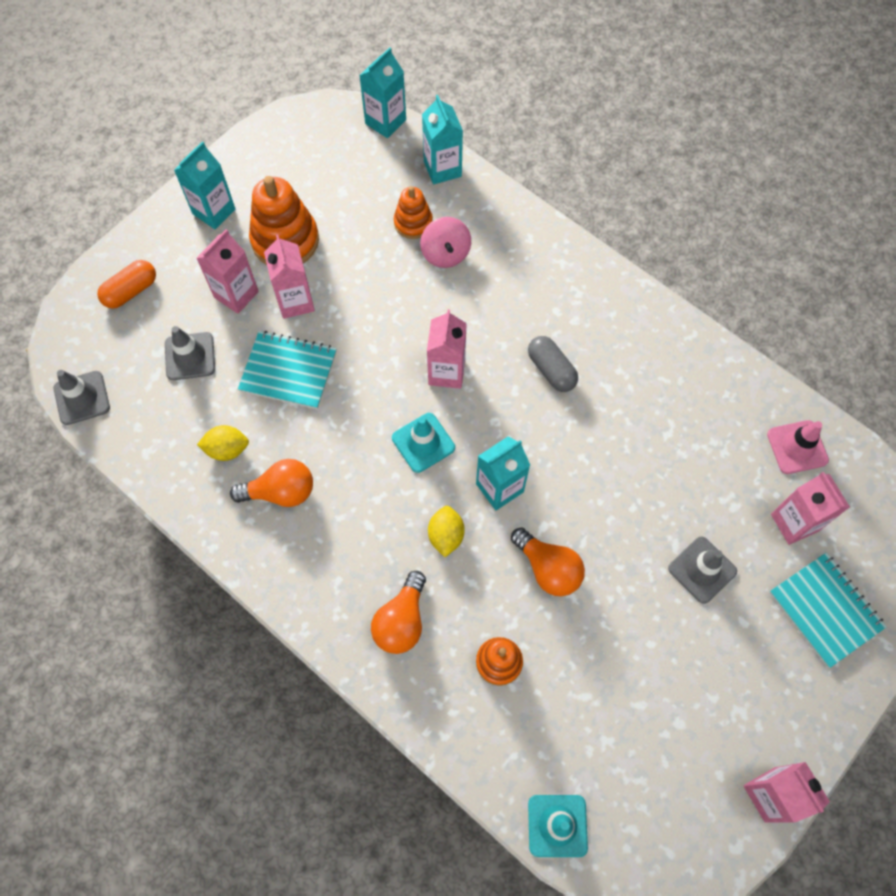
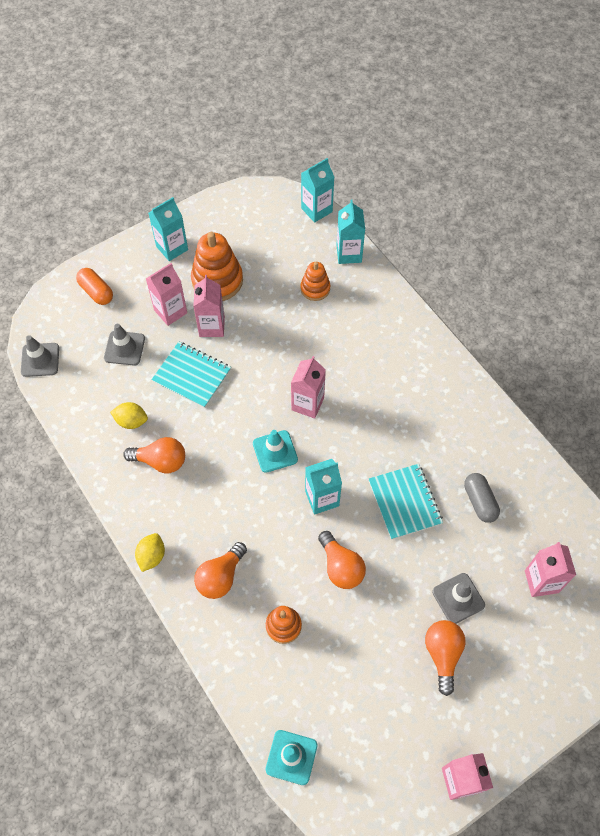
camera: 15 degrees right, 5 degrees down
(131, 291) = (96, 292): orange capsule -> orange capsule turned 75 degrees clockwise
(445, 253) = (332, 316): pink spinning top -> none
(446, 535) = (271, 523): yellow lemon -> yellow lemon (151, 556)
(551, 370) = (387, 421): grey capsule -> grey capsule (479, 501)
(704, 644) = (442, 654): none -> orange light bulb
(797, 447) = (560, 525): pink traffic cone -> none
(825, 610) = (546, 654): turquoise notebook -> turquoise notebook (405, 502)

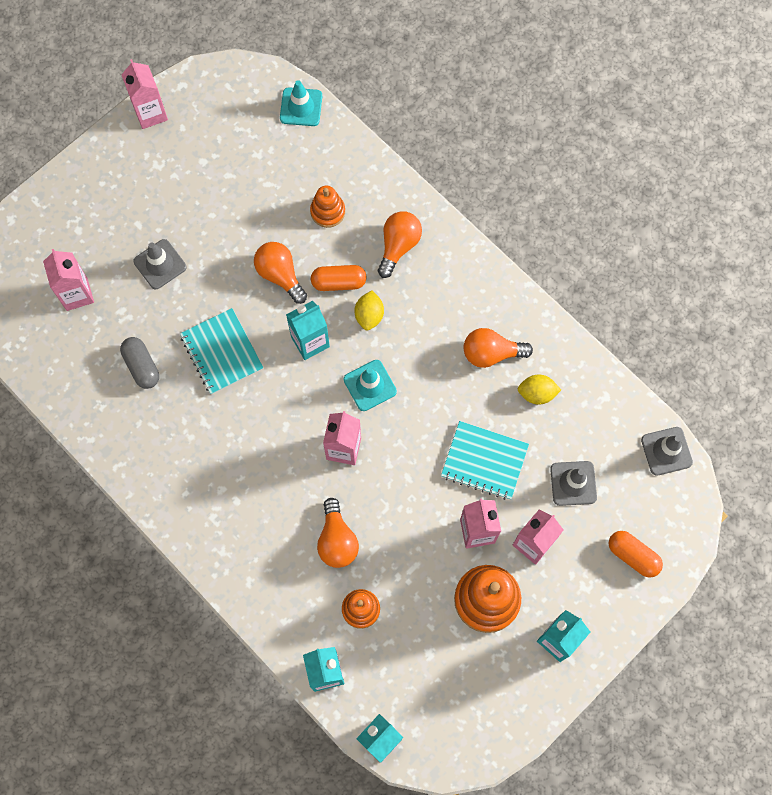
camera: 170 degrees right, 10 degrees up
(151, 556) = (472, 254): yellow lemon -> yellow lemon (369, 315)
(285, 550) = (339, 282): none -> orange capsule
(442, 654) = (172, 211): orange light bulb -> orange light bulb (337, 540)

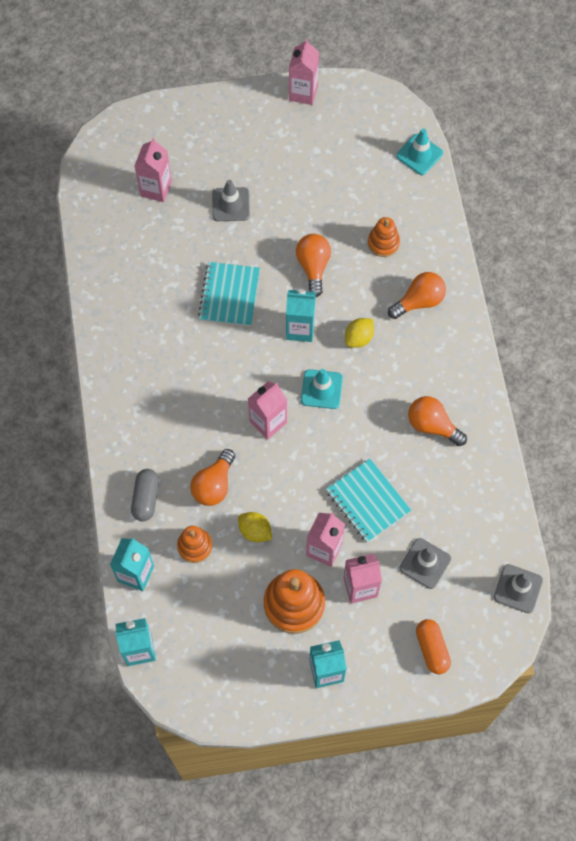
camera: 35 degrees right, 5 degrees down
(142, 366) = (164, 268): grey capsule -> grey capsule (146, 498)
(339, 282) = (353, 299): orange capsule -> none
(537, 393) = (446, 478): yellow lemon -> yellow lemon (255, 531)

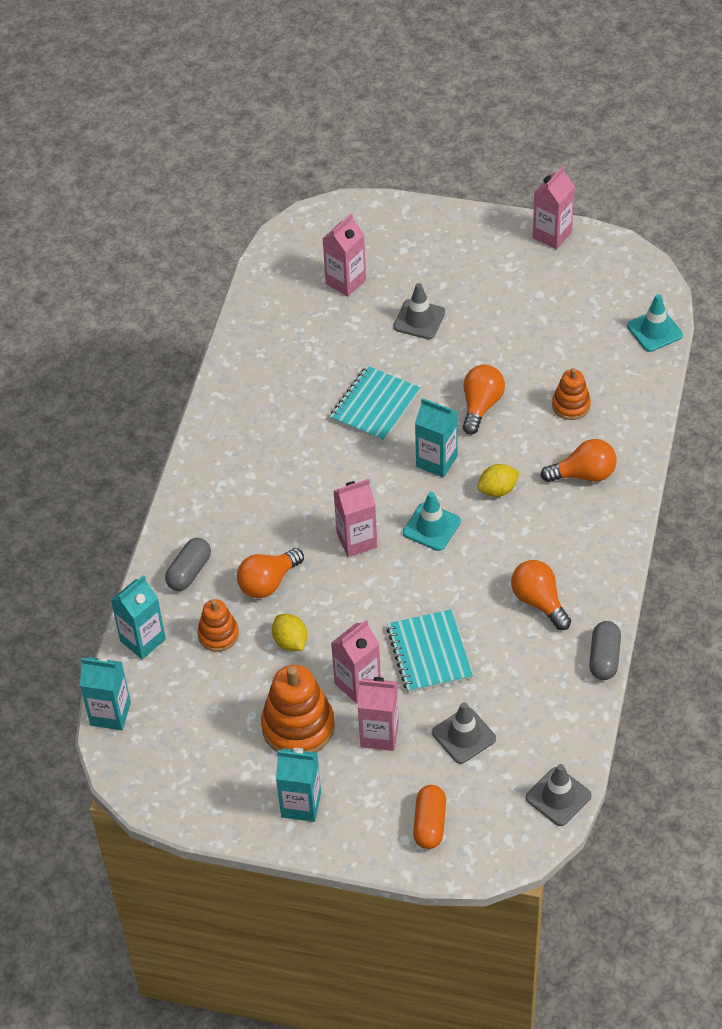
camera: 25 degrees right, 15 degrees down
(502, 456) = (604, 658): none -> grey capsule

